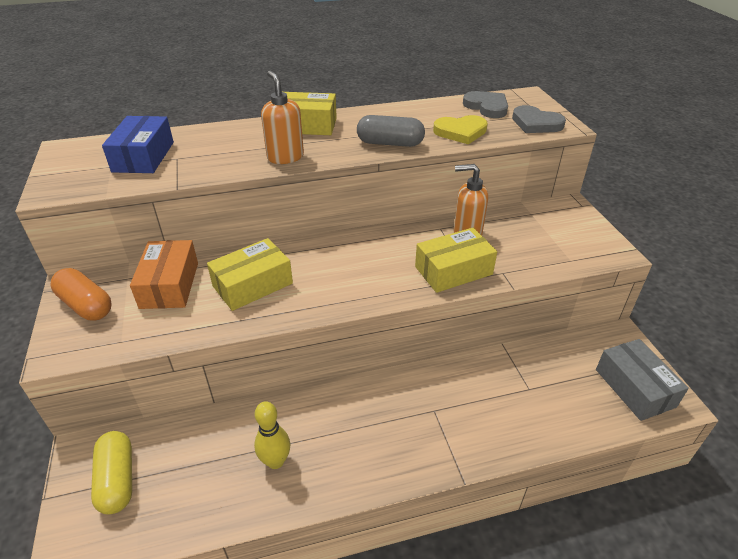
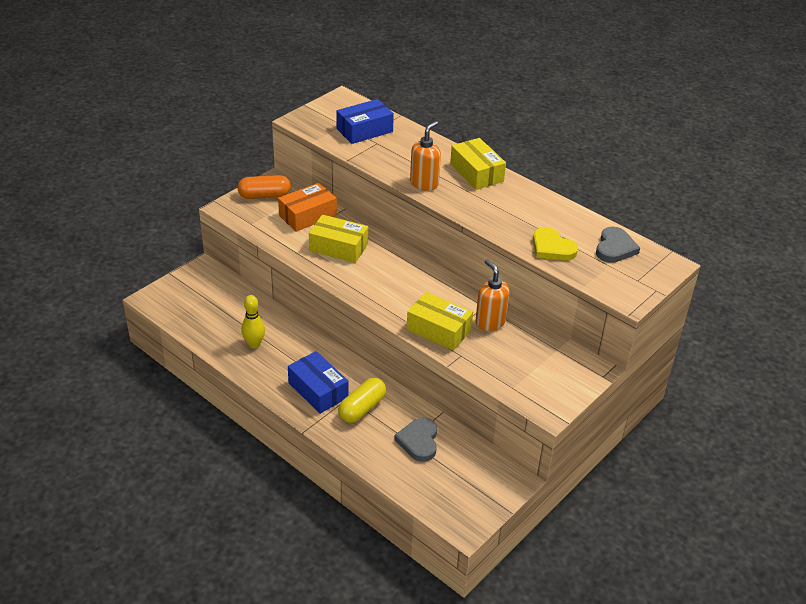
camera: 55 degrees right, 0 degrees up
(86, 305) = (264, 195): orange capsule -> orange capsule turned 75 degrees clockwise
(117, 480) = (197, 291): yellow capsule -> yellow capsule (362, 408)
(390, 143) = (494, 220): grey capsule -> none
(404, 432) = (318, 390): none -> blue box
(536, 123) = (615, 283): grey heart -> grey heart (419, 441)
(635, 388) = (460, 500): grey box -> none

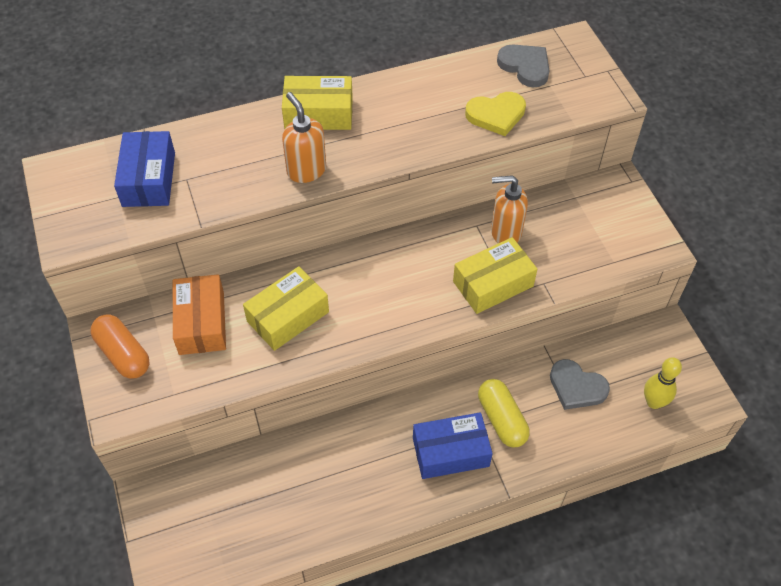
camera: 60 degrees left, 15 degrees up
(254, 344) = (333, 490): yellow bowling pin -> yellow bowling pin (653, 402)
(264, 195) = (123, 354): orange capsule -> orange capsule turned 60 degrees counterclockwise

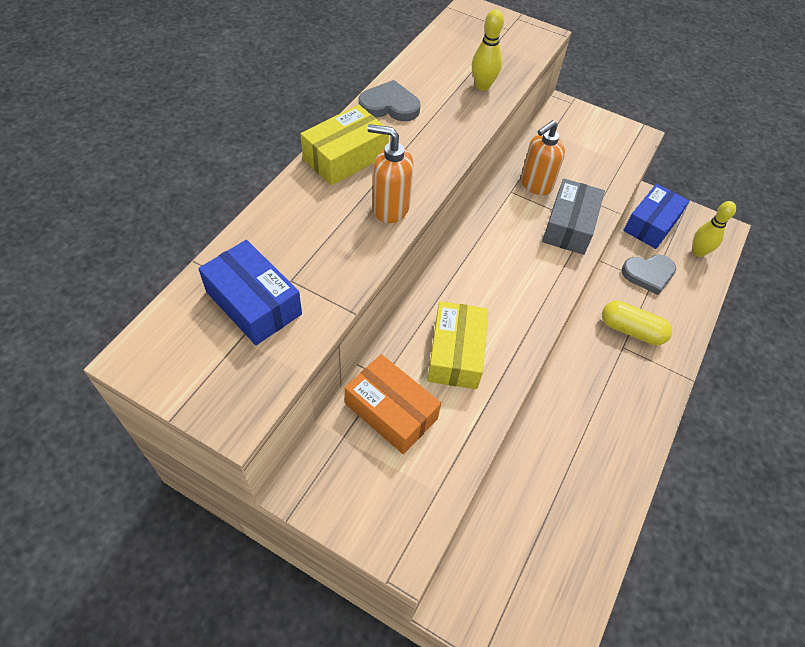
camera: 45 degrees left, 0 degrees up
(123, 354) = (352, 493): orange capsule -> none
(450, 452) = (627, 379): blue box -> blue box (651, 224)
(493, 284) = (569, 226): yellow box -> grey box
(496, 115) = (482, 86): yellow heart -> yellow bowling pin
(525, 67) = (461, 42): grey heart -> grey heart (389, 105)

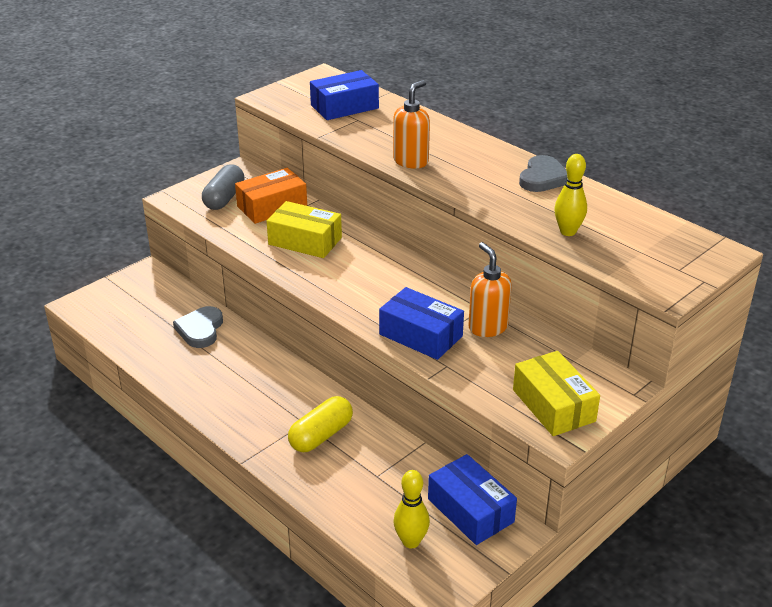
camera: 110 degrees right, 20 degrees down
(345, 157) = (477, 150): yellow box -> yellow box (553, 405)
(386, 478) = (224, 198): none -> grey capsule
(569, 226) = (421, 335): grey box -> blue box
(648, 274) = (390, 477): grey heart -> grey heart (200, 329)

